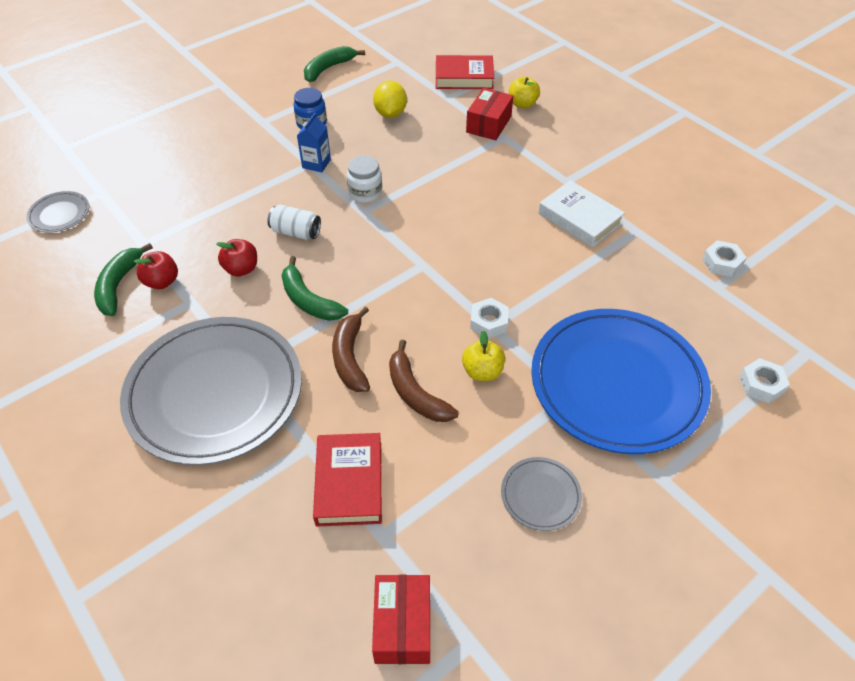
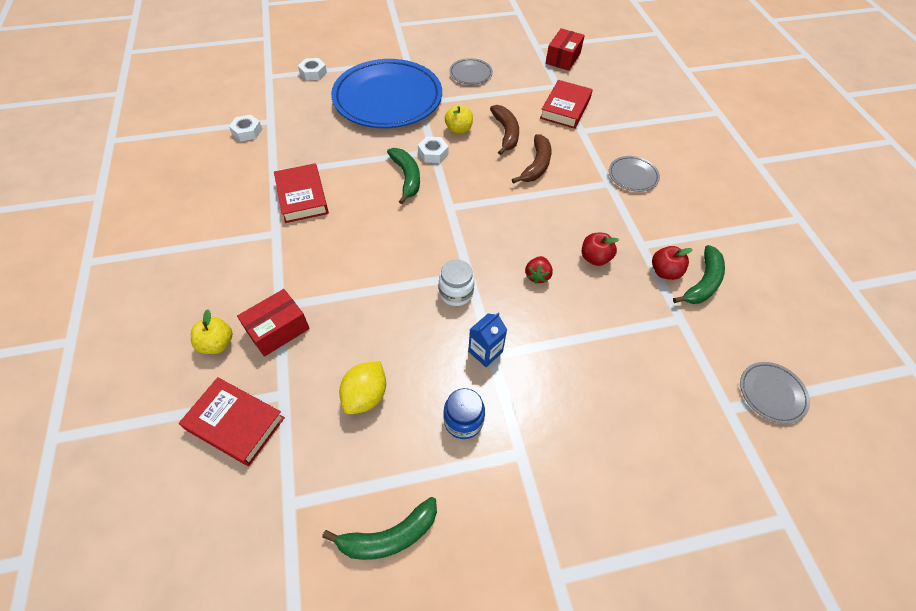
camera: 155 degrees left, 5 degrees up
(215, 393) = (633, 176): grey plate -> grey plate, size x0.41
(296, 232) = (537, 276): white can -> red strawberry
(309, 300) = (549, 212): green banana -> green banana (407, 177)
(579, 219) = (302, 197): white book -> red book

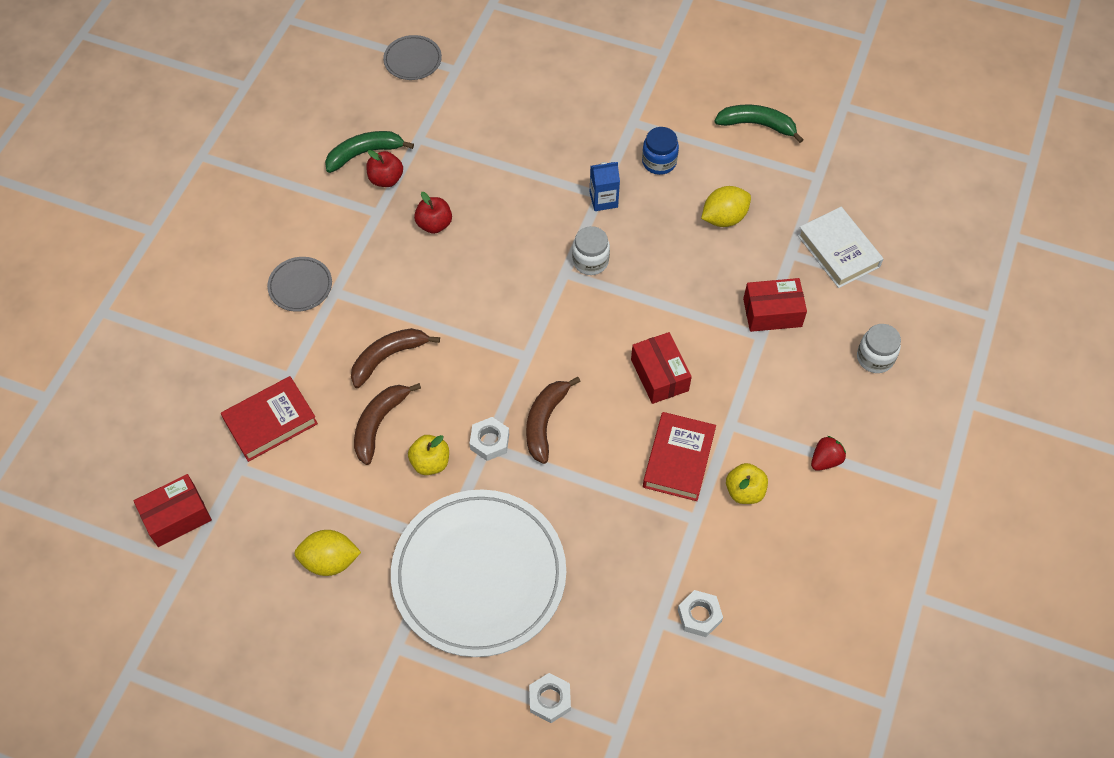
camera: 145 degrees left, 5 degrees up
(169, 337) = (875, 358): none -> white jar
(217, 344) = (832, 328): yellow apple -> yellow apple (744, 491)
(235, 424) = (838, 251): red book -> white book
(346, 239) = (659, 375): none -> red box
(387, 98) = (479, 575): blue plate -> white plate
(407, 177) = (545, 422): green banana -> brown banana
(470, 74) = (330, 561): grey plate -> yellow lemon
(537, 276) = (503, 237): red strawberry -> red strawberry (825, 460)

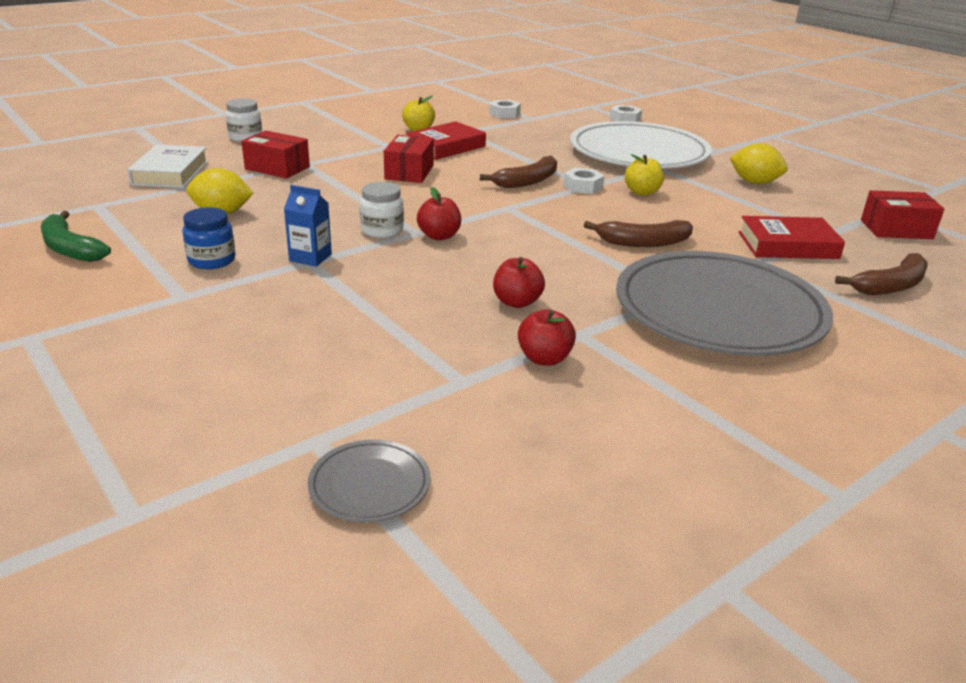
camera: 150 degrees left, 30 degrees down
(300, 286) = (719, 311): grey plate -> grey plate, size x2.42
(364, 153) = (555, 395): green banana -> none
(379, 424) = (676, 217): brown banana -> brown banana (891, 286)
(544, 277) = (439, 236): none -> red apple
(825, 460) = (349, 124): red strawberry -> none

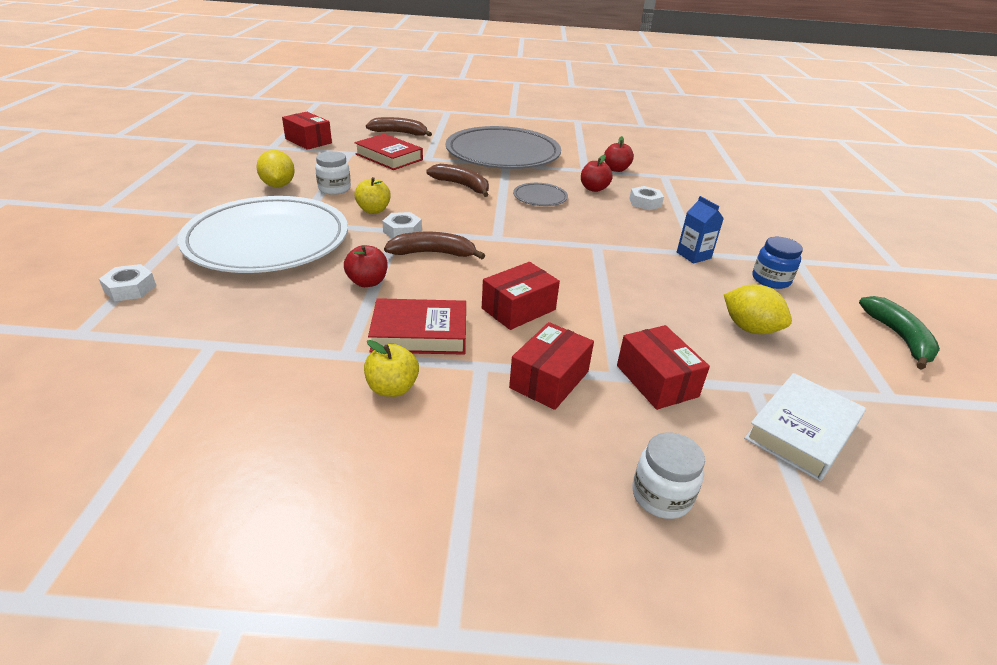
camera: 140 degrees left, 5 degrees up
(343, 152) = (549, 379): none -> red box
(369, 485) = (729, 167): grey plate -> grey plate (540, 197)
(382, 230) = (620, 256): white jar -> white jar (334, 189)
(439, 236) = (583, 236): red apple -> red apple (367, 282)
(504, 114) = (216, 372): white nut -> white nut (645, 203)

